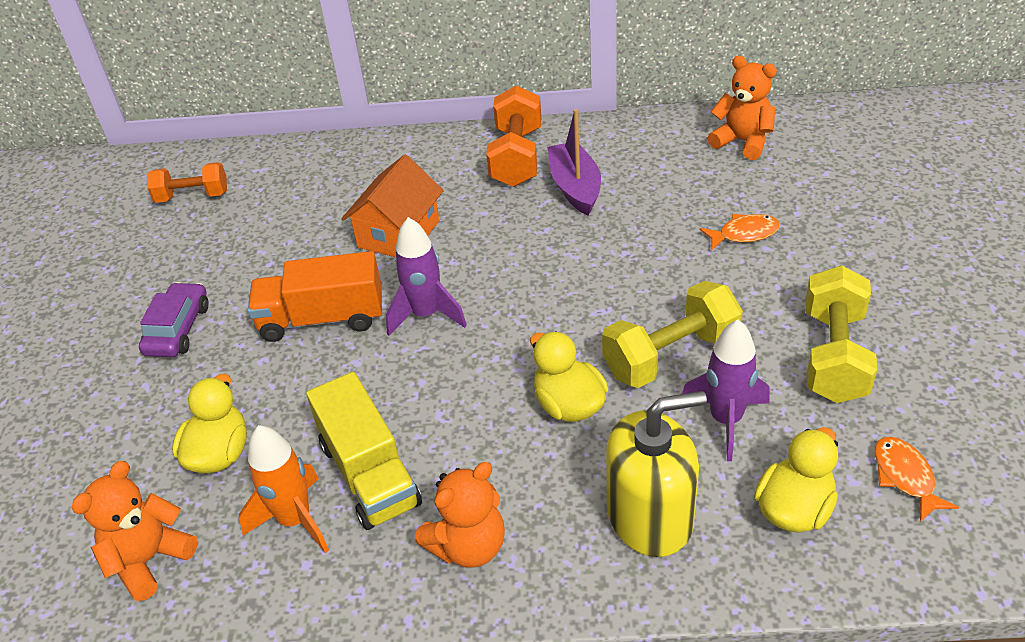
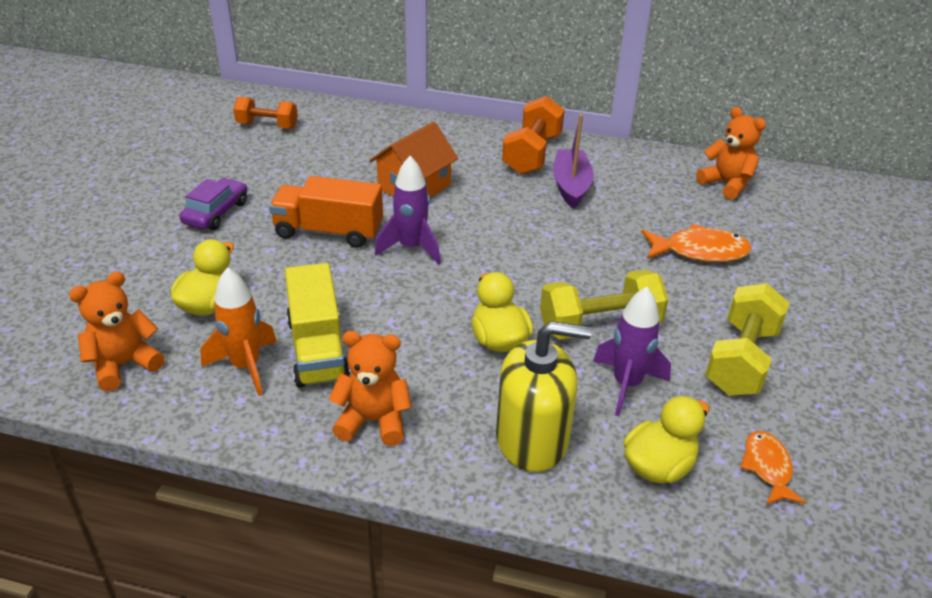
camera: 10 degrees right, 5 degrees down
(468, 546) = (373, 421): orange teddy bear -> orange teddy bear turned 150 degrees counterclockwise
(744, 234) = (700, 251): orange fish -> orange fish, size x1.55

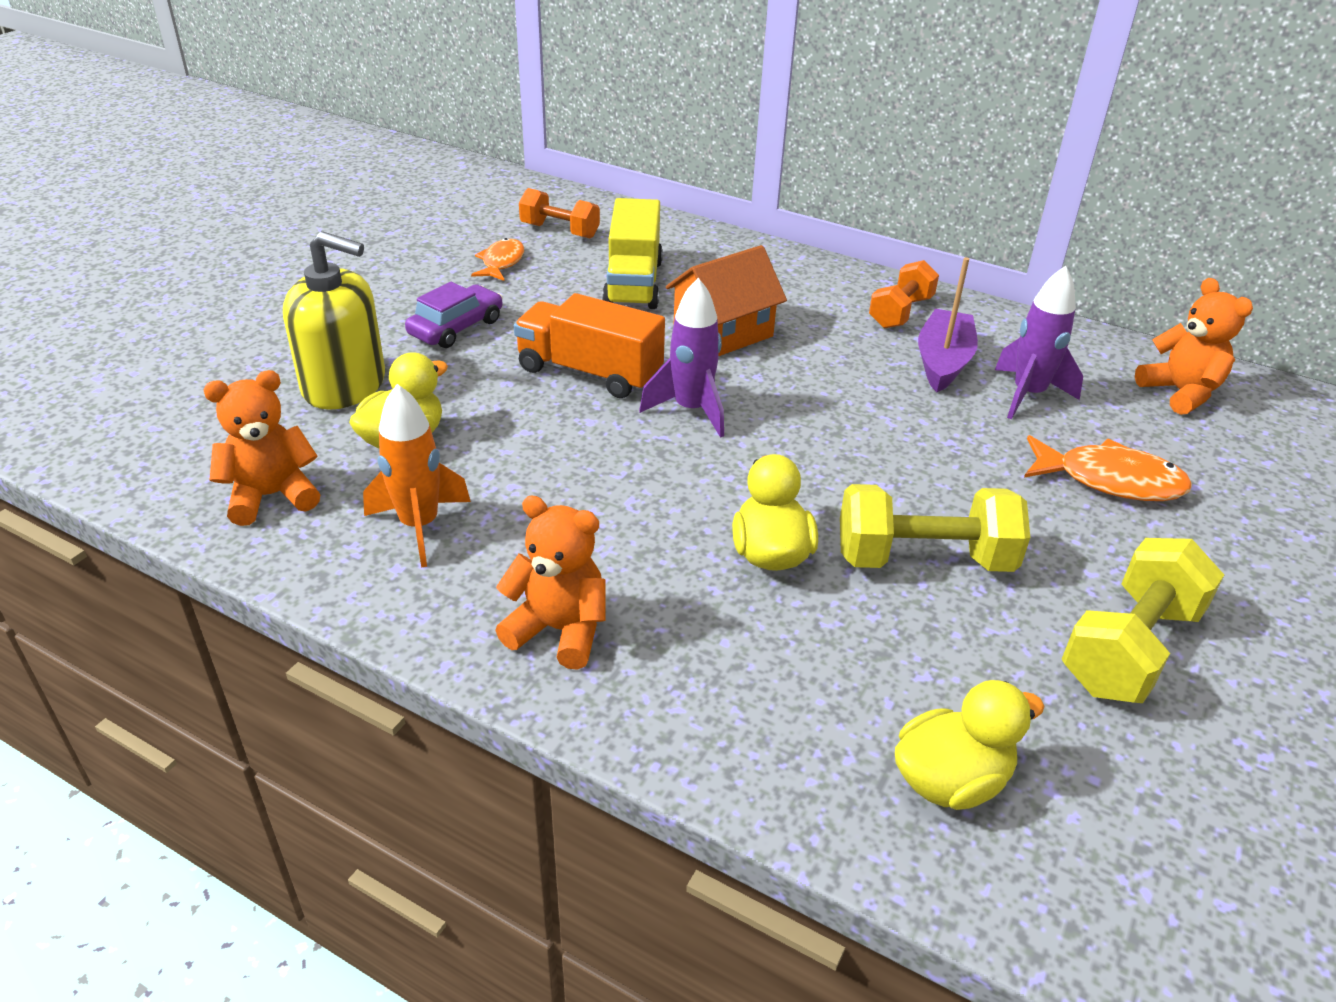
camera: 15 degrees right, 0 degrees up
(317, 349) = (520, 520): yellow truck -> yellow truck (633, 283)
(532, 154) = (900, 312): orange dumbbell -> orange dumbbell, size x0.67
(532, 439) = (772, 700): yellow soap dispenser -> yellow soap dispenser (344, 385)
(626, 384) = (938, 650): purple rocket -> purple rocket (1028, 395)
(767, 467) = (1125, 820): orange fish -> orange fish (501, 262)

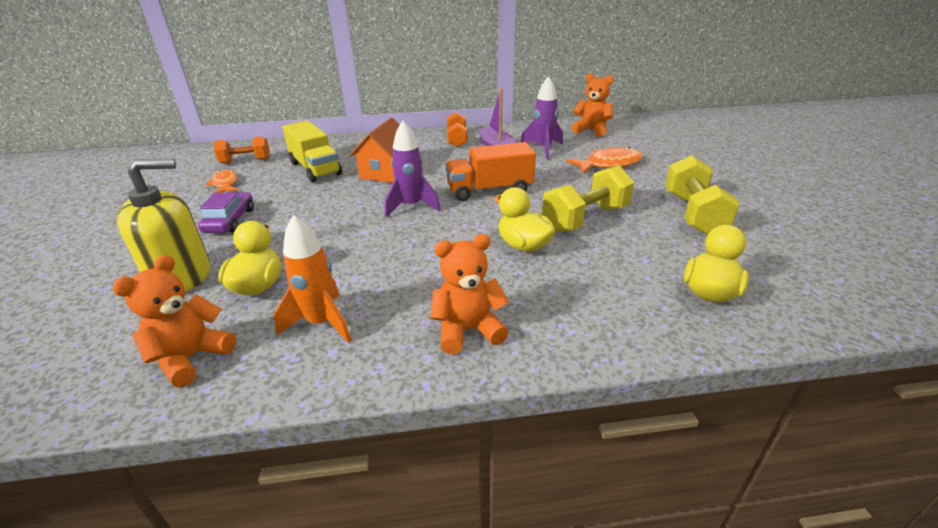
camera: 35 degrees left, 5 degrees down
(589, 372) = (337, 211): orange truck -> orange truck (489, 190)

